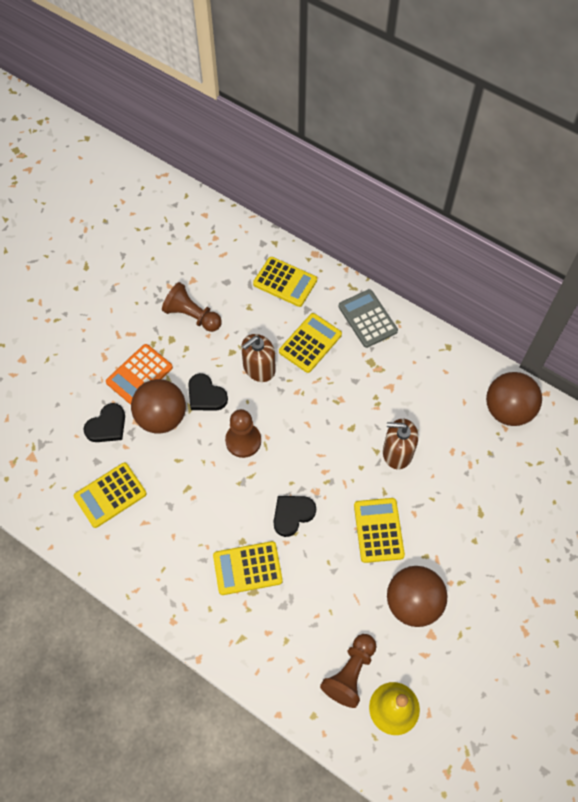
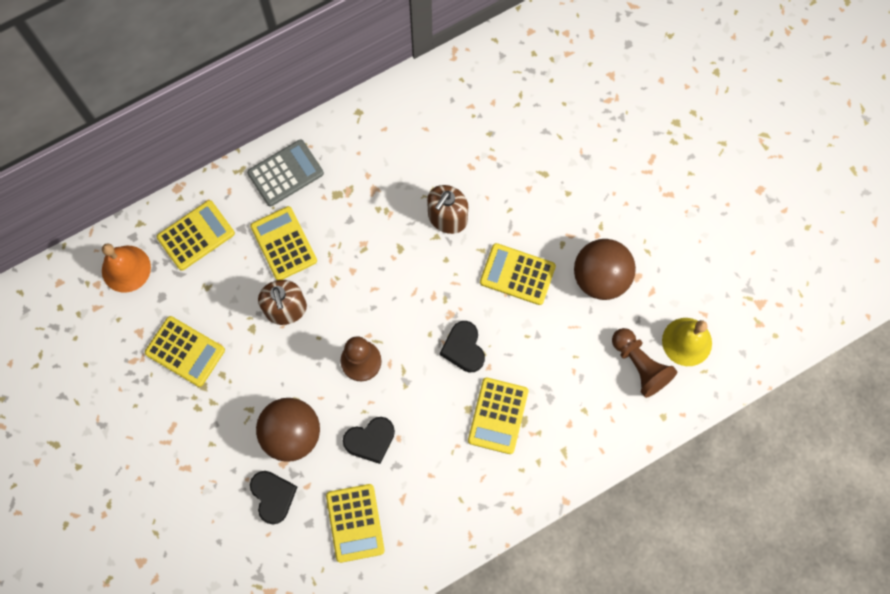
camera: 65 degrees left, 10 degrees up
(139, 375) = (229, 438): orange calculator -> none
(192, 316) = (185, 351): brown pawn -> yellow calculator
(206, 395) = (289, 377): black heart -> black heart (370, 440)
(236, 250) = (126, 268): none -> orange bell
(367, 319) = (285, 173): grey calculator -> grey calculator turned 150 degrees clockwise
(508, 410) = (454, 93): brown ball -> none

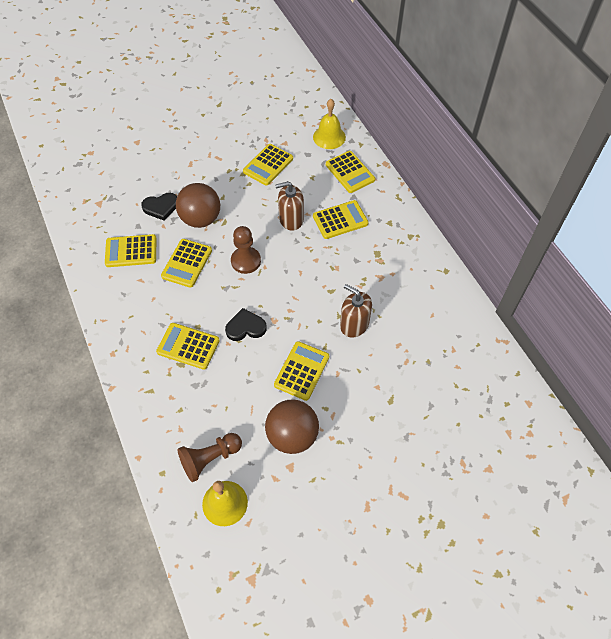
camera: 95 degrees right, 15 degrees down
(126, 268) = (329, 137): orange bell -> yellow bell
(285, 173) = (395, 223): grey calculator -> none
(370, 440) = (187, 263): black heart -> yellow calculator

